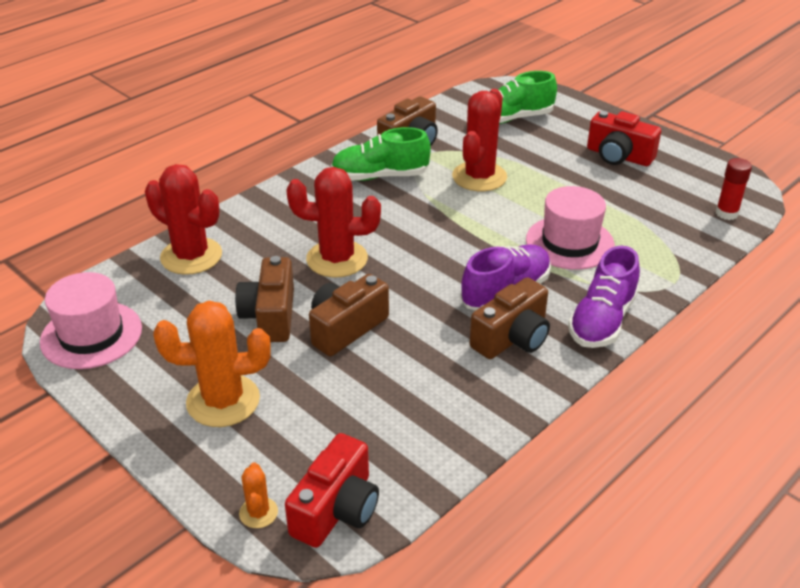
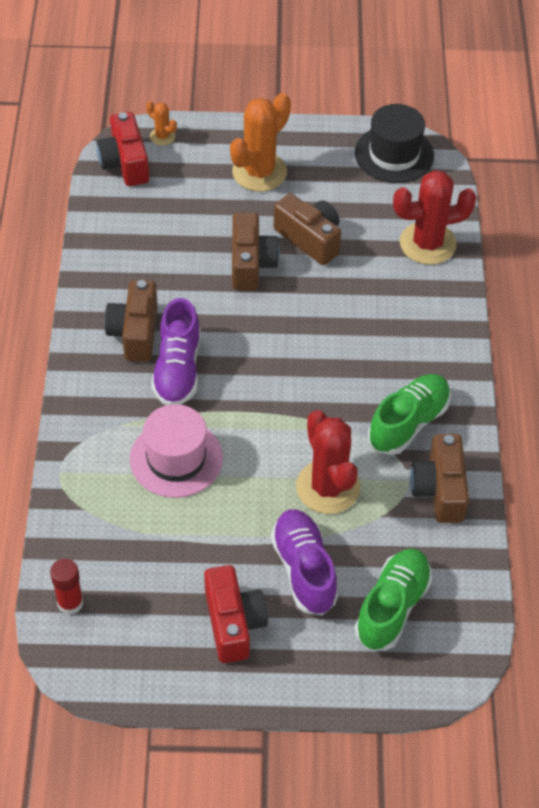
camera: 135 degrees right, 15 degrees up
(91, 335) = (394, 154): pink hat -> black hat
(337, 259) = (329, 313): red cactus -> none
(602, 320) = (86, 392): purple shoe -> purple shoe (304, 570)
(618, 156) = (233, 623): red camera -> red camera turned 90 degrees clockwise

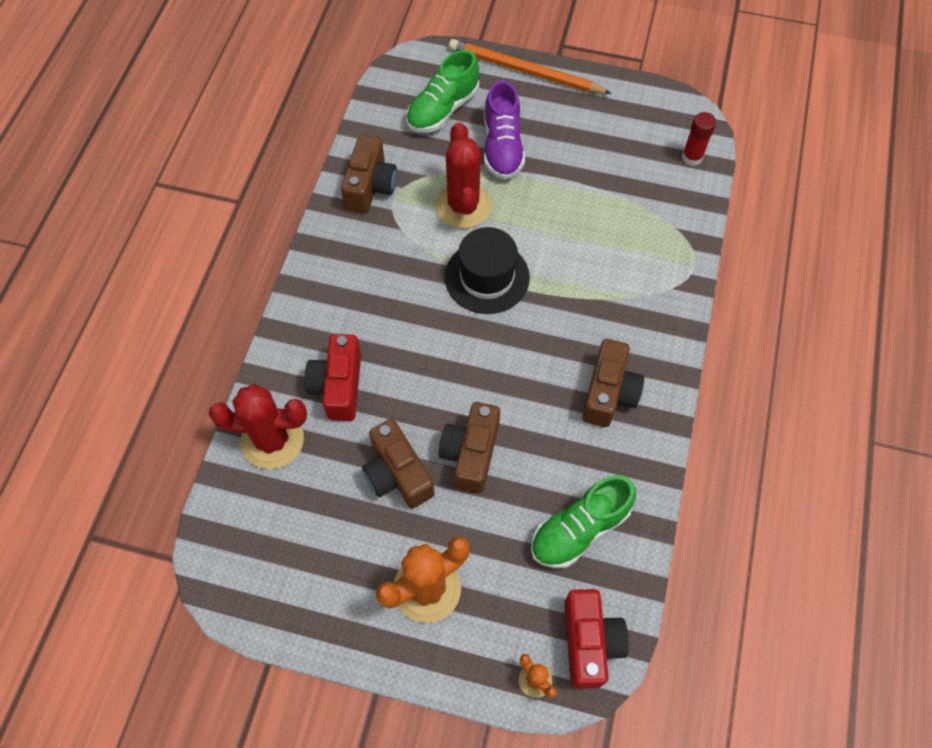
camera: 165 degrees left, 10 degrees up
(176, 458) = (589, 256): pink hat -> none
(178, 369) = (572, 343): purple shoe -> none
(233, 623) = (567, 121): red camera -> red camera (338, 386)
(304, 688) = (525, 71): none -> orange pencil
(394, 154) = (255, 582): black hat -> black hat (487, 277)
(408, 423) = (373, 247): green shoe -> green shoe (579, 529)

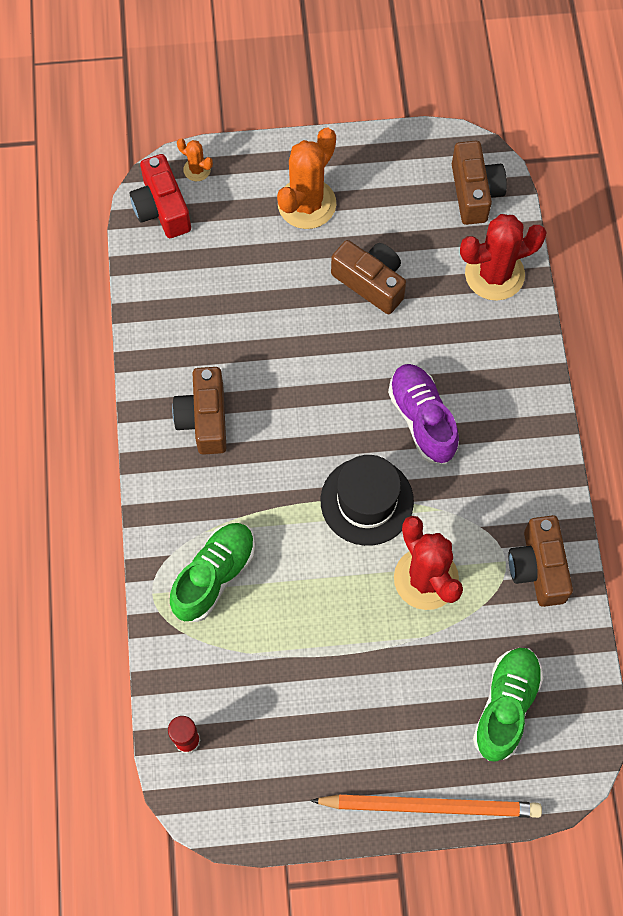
camera: 160 degrees right, 5 degrees up
(338, 386) = (461, 341): red camera -> none
(471, 454) = (313, 320): brown camera -> brown camera (474, 192)
(502, 147) = (414, 675): purple shoe -> purple shoe (422, 419)
(579, 529) = (195, 289): green shoe -> green shoe (214, 576)

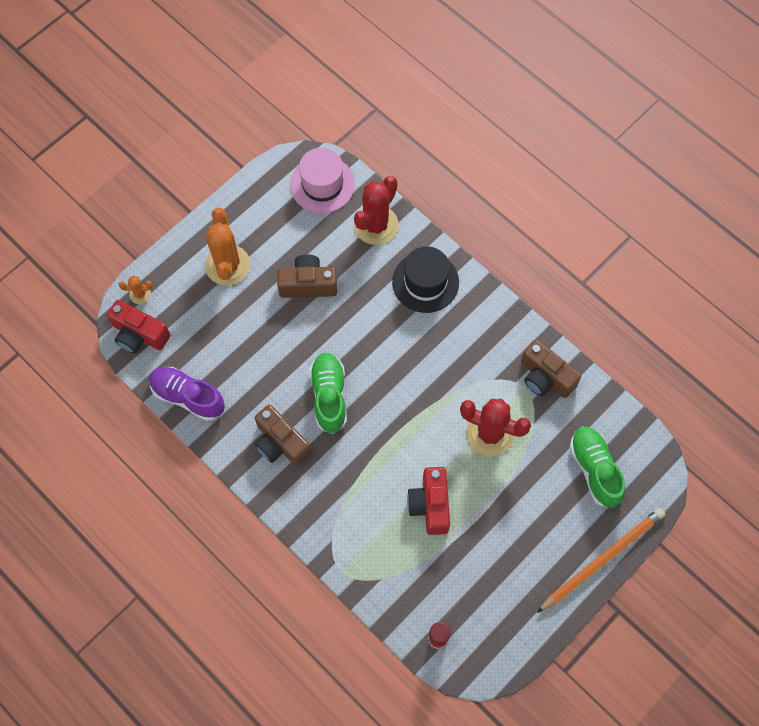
camera: 40 degrees left, 0 degrees up
(214, 576) = (369, 531): green shoe -> green shoe (329, 396)
(299, 601) = (430, 505): none -> red camera
(367, 501) = (418, 415): black hat -> black hat (425, 282)
(422, 419) = (408, 343): purple shoe -> purple shoe (188, 397)
(474, 192) = (322, 184): brown camera -> pink hat

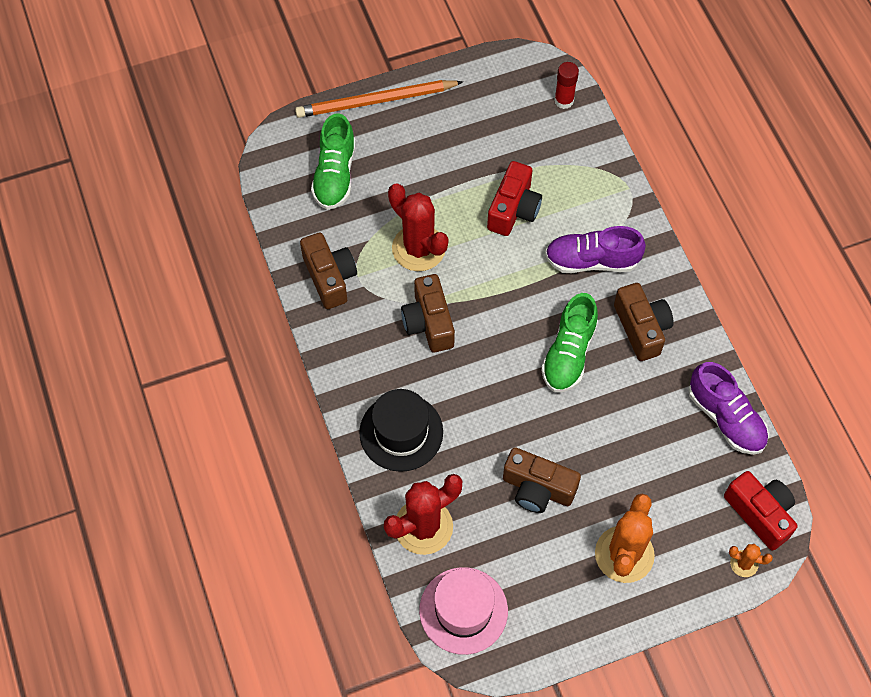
camera: 155 degrees left, 5 degrees down
(344, 486) = (592, 261): none -> purple shoe
(449, 374) = (429, 322): none -> brown camera

